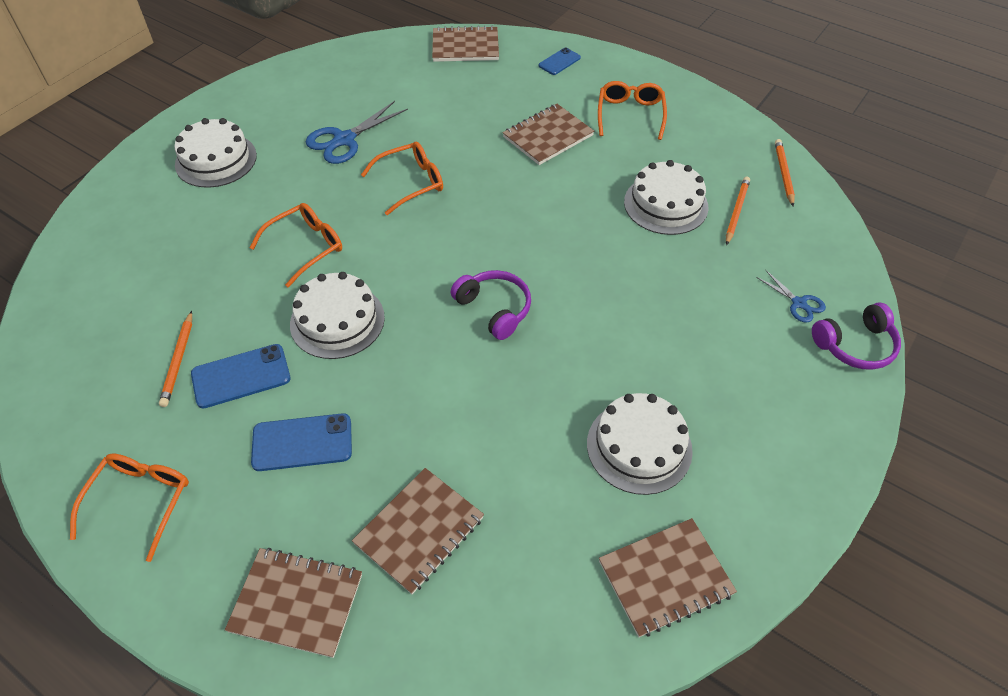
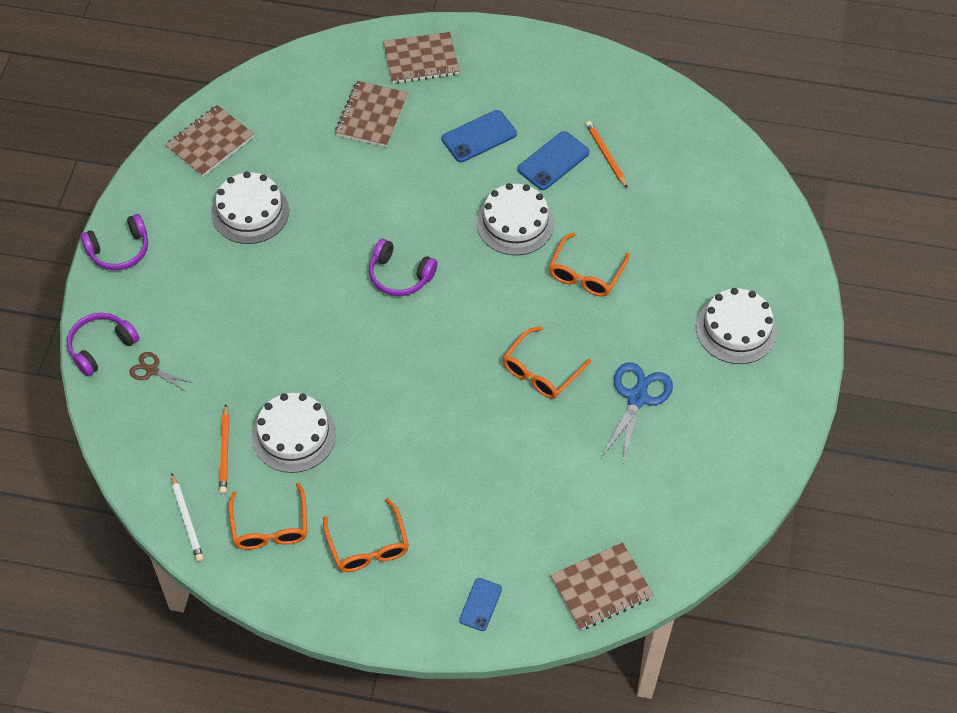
camera: 155 degrees right, 5 degrees up
(140, 501) = (553, 72): orange glasses -> orange glasses (270, 526)
(547, 136) = (441, 480): brown notebook -> none
(783, 173) = (187, 519): orange pencil -> white pencil
(799, 303) = (152, 370): blue scissors -> brown scissors
(822, 455) = (119, 250): none -> purple headphones

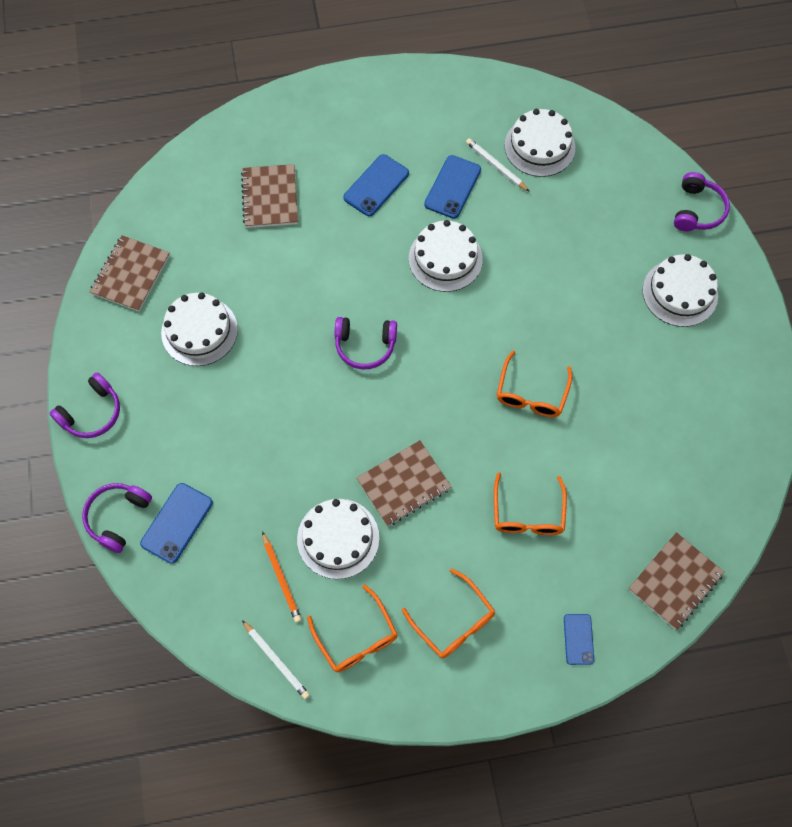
camera: 20 degrees left, 10 degrees up
(152, 370) = (177, 523): brown scissors -> blue phone
(421, 60) = (291, 128): brown notebook -> brown notebook (404, 484)
(585, 273) = (528, 285): orange glasses -> orange glasses (528, 513)
(606, 155) = (496, 166): orange pencil -> white pencil
(637, 398) = (625, 388): blue scissors -> none
(658, 151) = (539, 146): none -> white cake
(792, 259) = (697, 210): none -> purple headphones

